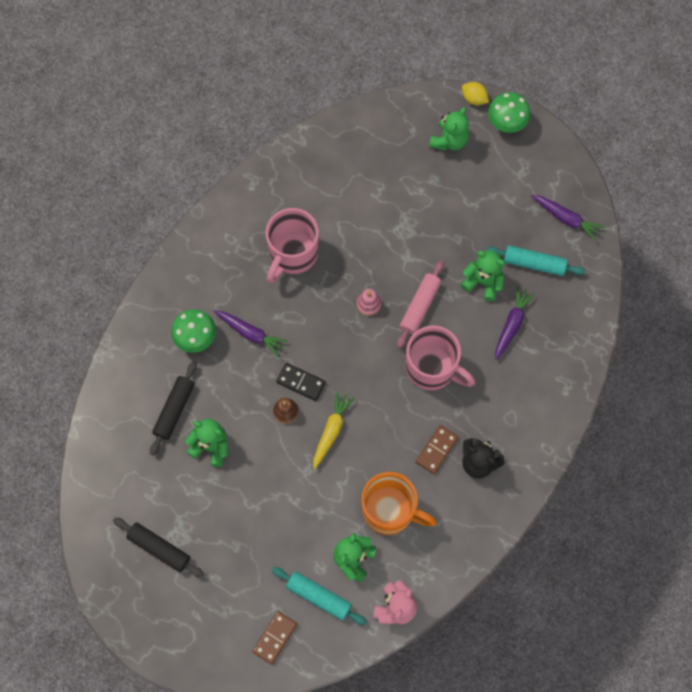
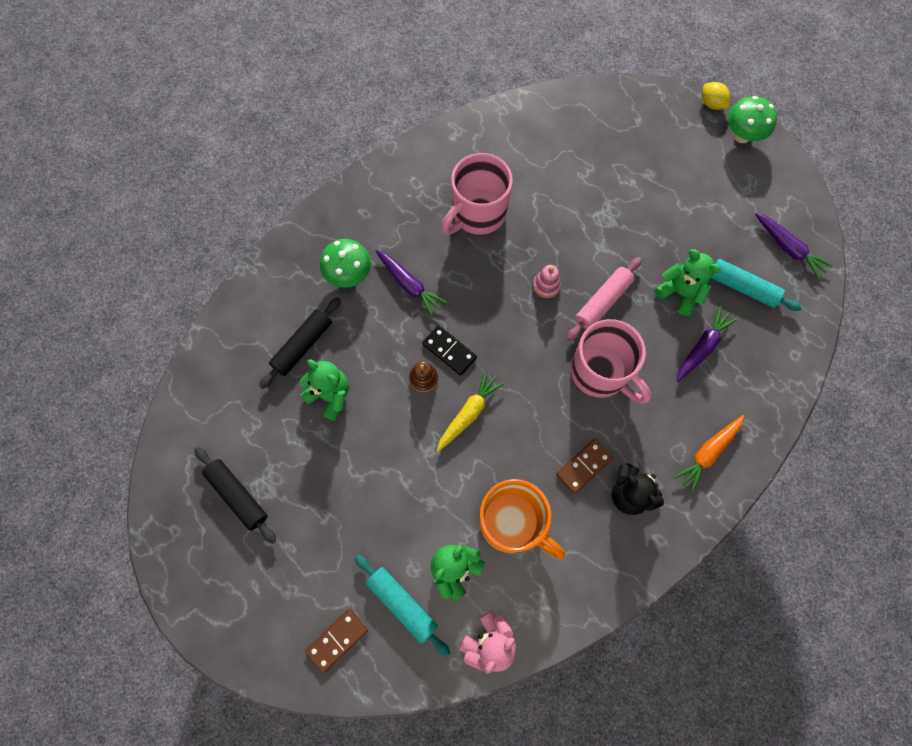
camera: 15 degrees right, 0 degrees up
(449, 140) = (675, 139): green teddy bear -> none
(534, 412) = (708, 453): none -> orange carrot

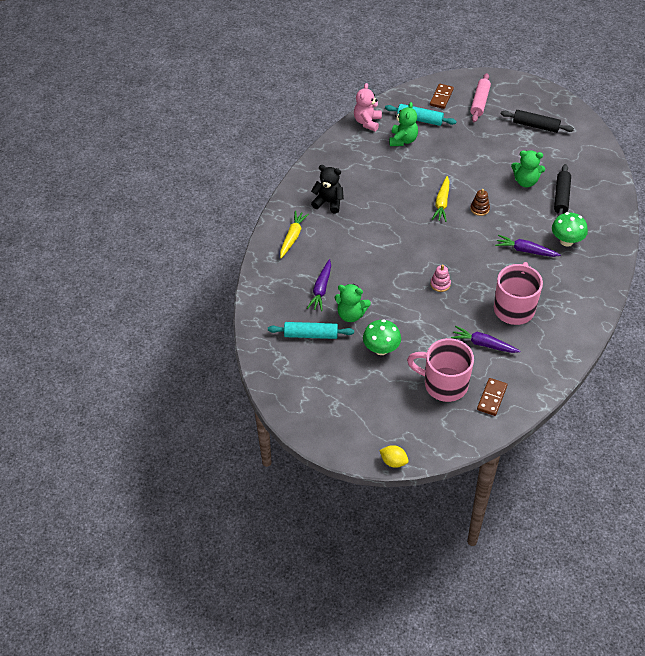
camera: 155 degrees right, 20 degrees down
(449, 351) = (475, 227): black domino -> none
(512, 523) = (385, 167): orange mug -> none
(584, 466) = (361, 204): brown domino -> brown domino (491, 398)
(600, 372) = (377, 251): pink mug -> pink mug (444, 384)
(602, 302) = (398, 289): pink rolling pin -> pink rolling pin (480, 102)
(708, 453) = (292, 237): orange carrot -> yellow carrot
(741, 135) = (358, 445): green mushroom -> green mushroom (381, 349)
(788, 248) = (288, 373): purple carrot -> purple carrot (483, 344)

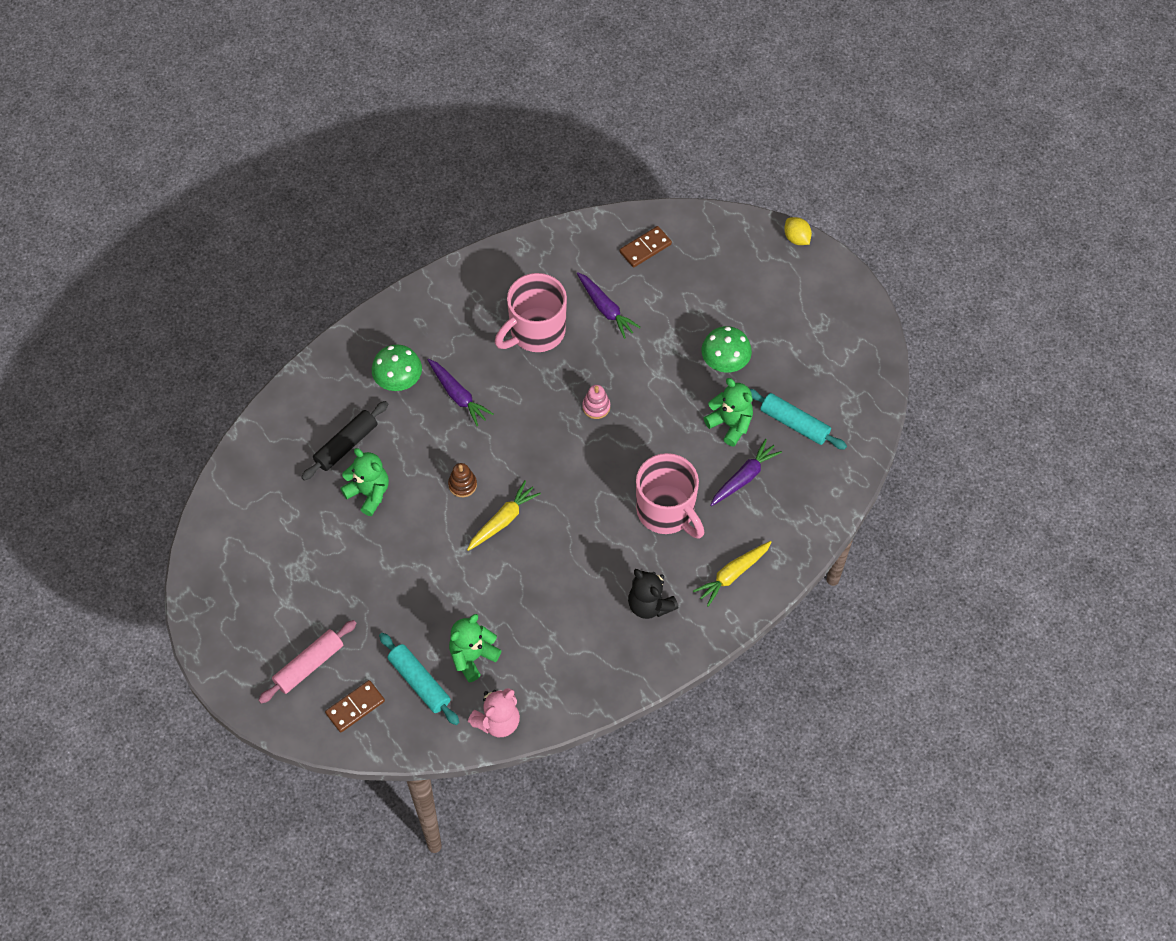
camera: 150 degrees left, 10 degrees up
(444, 384) = (684, 288): pink mug -> pink mug (667, 511)
(535, 126) = (272, 576): black rolling pin -> none

